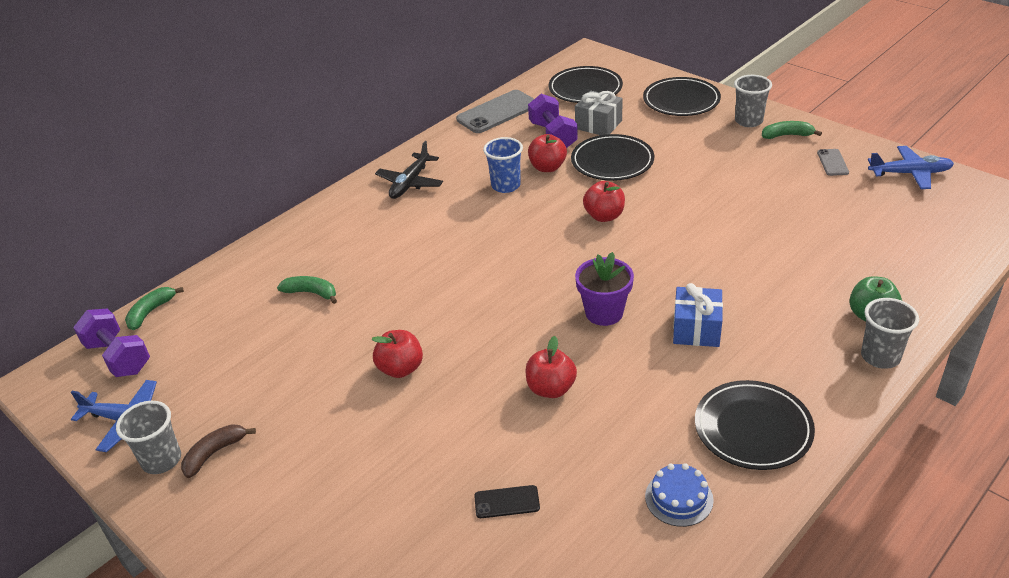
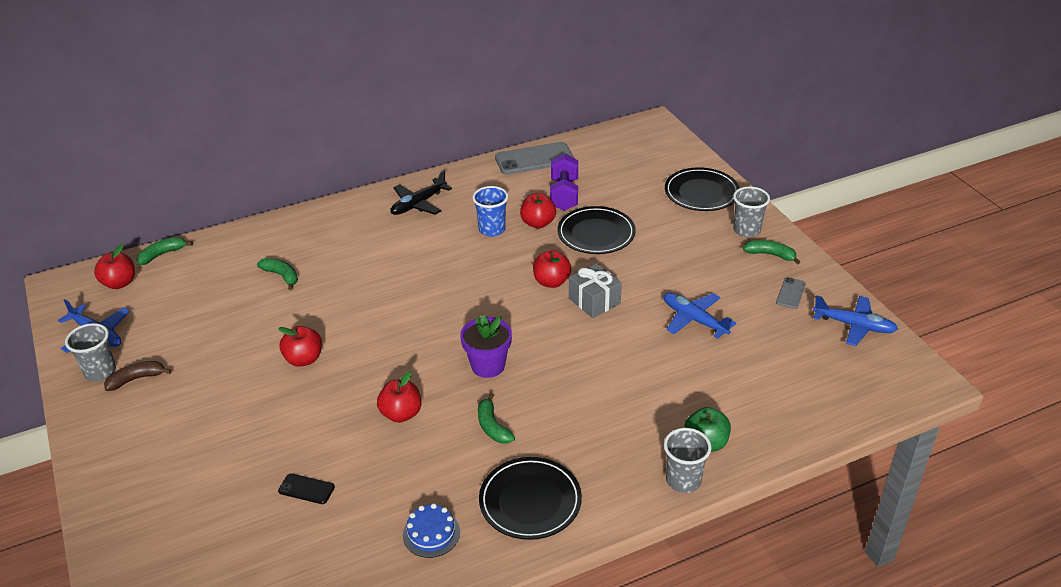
camera: 20 degrees right, 0 degrees up
(118, 357) = (119, 283): purple dumbbell -> red apple
(585, 89) = (625, 157): black plate -> none
(598, 125) = (610, 195): grey gift -> grey gift (594, 301)
(656, 369) = (492, 426): none -> green banana
(696, 329) = (550, 404): blue gift -> none
(767, 210) = (694, 320): none -> blue plane

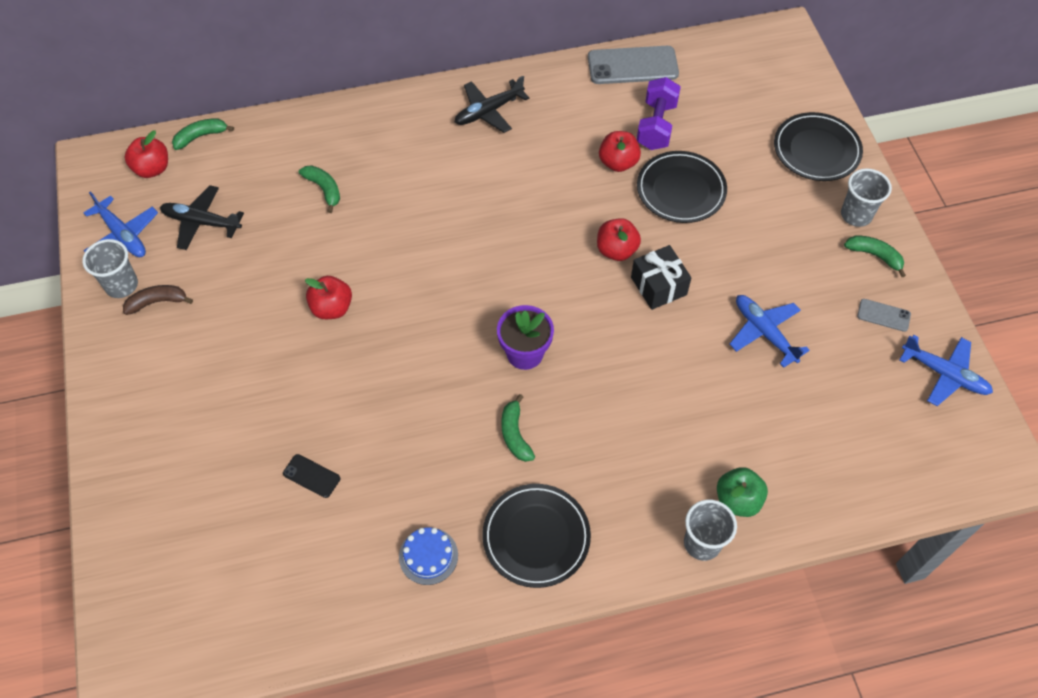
camera: 10 degrees right, 20 degrees up
(171, 315) = (202, 222): none -> black plane
(401, 414) = (422, 399): red apple -> none
(492, 229) = (564, 163): blue cup -> none
(594, 301) = (658, 286): grey gift -> black gift
(790, 293) = (883, 315): grey phone -> grey phone turned 75 degrees clockwise

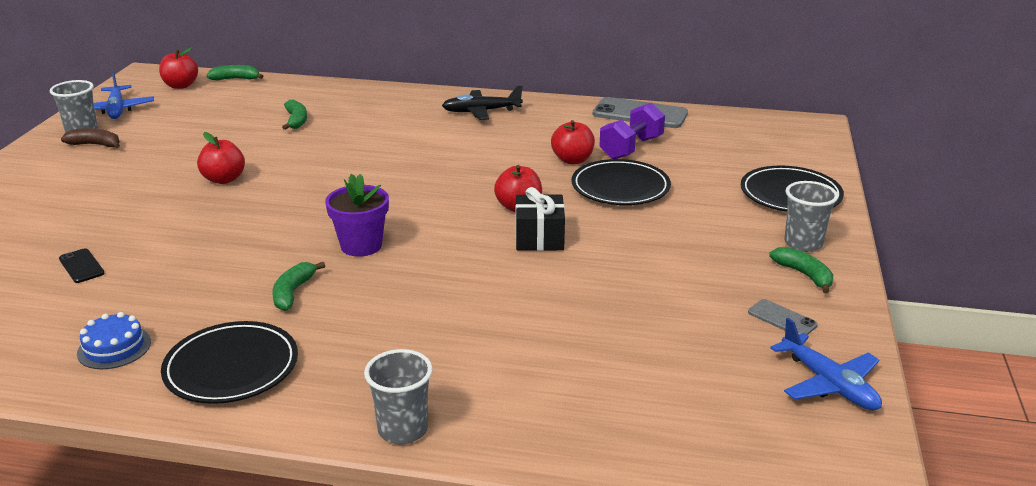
camera: 25 degrees right, 30 degrees down
(202, 222) = (182, 116): black plane -> none
(737, 500) = (478, 409): green apple -> none
(764, 332) = (626, 295): blue plane -> none

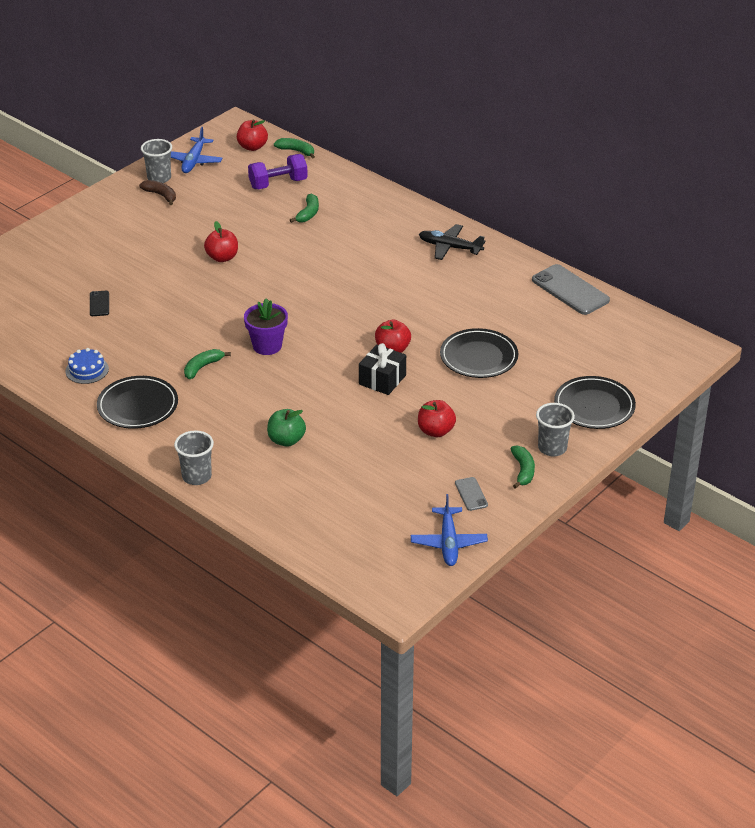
camera: 30 degrees right, 10 degrees up
(488, 338) = (286, 440): none -> green apple
(572, 160) = (470, 320): red apple -> red apple (435, 431)
(631, 148) = (525, 323): purple dumbbell -> purple dumbbell (278, 184)

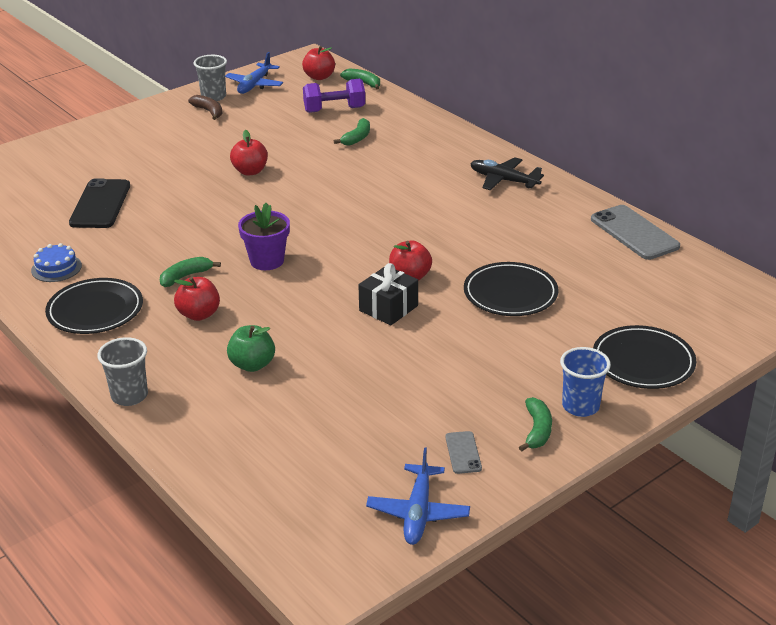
camera: 10 degrees right, 5 degrees down
(99, 304) = (100, 204): black phone -> black phone, size x2.02
(435, 431) = (437, 372): red apple -> red apple (199, 314)
(552, 448) = (580, 406): grey cup -> blue cup

